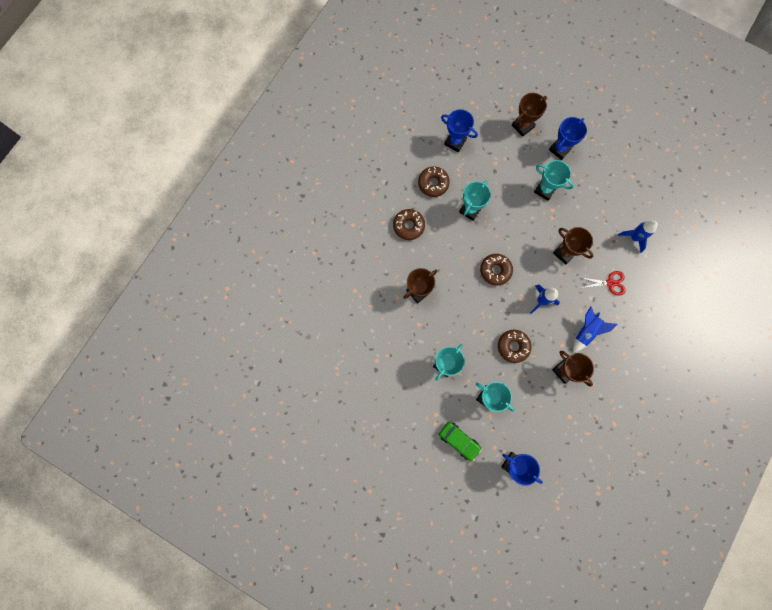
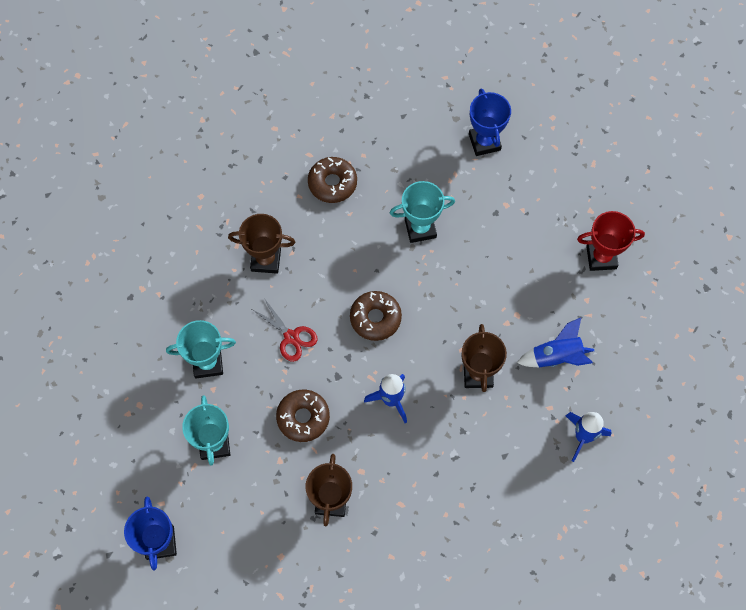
camera: 45 degrees right, 10 degrees down
(433, 183) = (410, 164): brown donut -> none
(459, 440) = (132, 457): green car -> none
(522, 126) = (584, 194): brown trophy -> none
(545, 190) = (532, 285): turquoise trophy -> none
(560, 149) = (601, 257): blue trophy -> red trophy
(586, 331) = (405, 484): blue rocket -> blue rocket (556, 357)
(610, 283) = (495, 459): red scissors -> red scissors (291, 337)

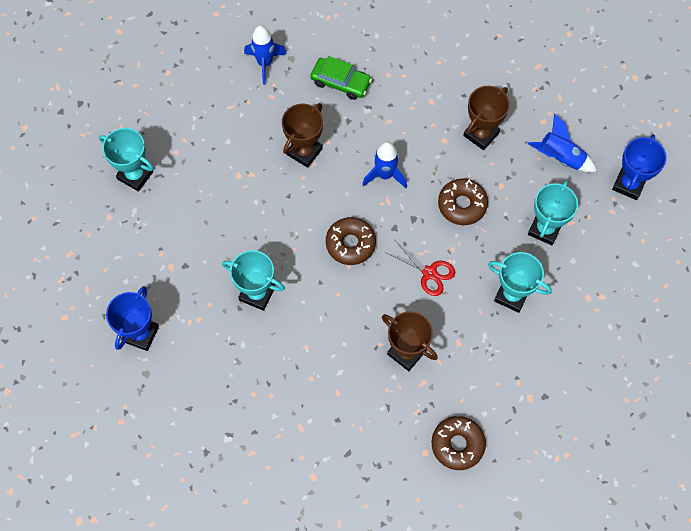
camera: 145 degrees left, 0 degrees up
(291, 337) = (429, 273): red scissors -> red scissors turned 135 degrees clockwise
(332, 183) = (300, 385): brown donut -> brown donut (457, 444)
(499, 465) = (340, 82): none -> green car
(556, 357) = (235, 126): blue rocket -> blue rocket (560, 157)
(601, 257) = (135, 175): red trophy -> turquoise trophy

